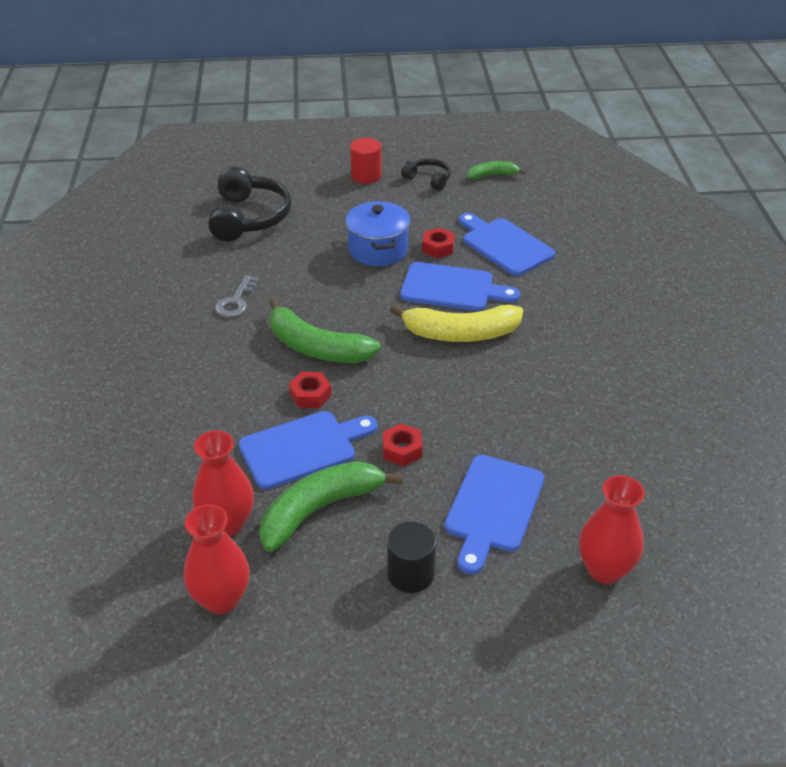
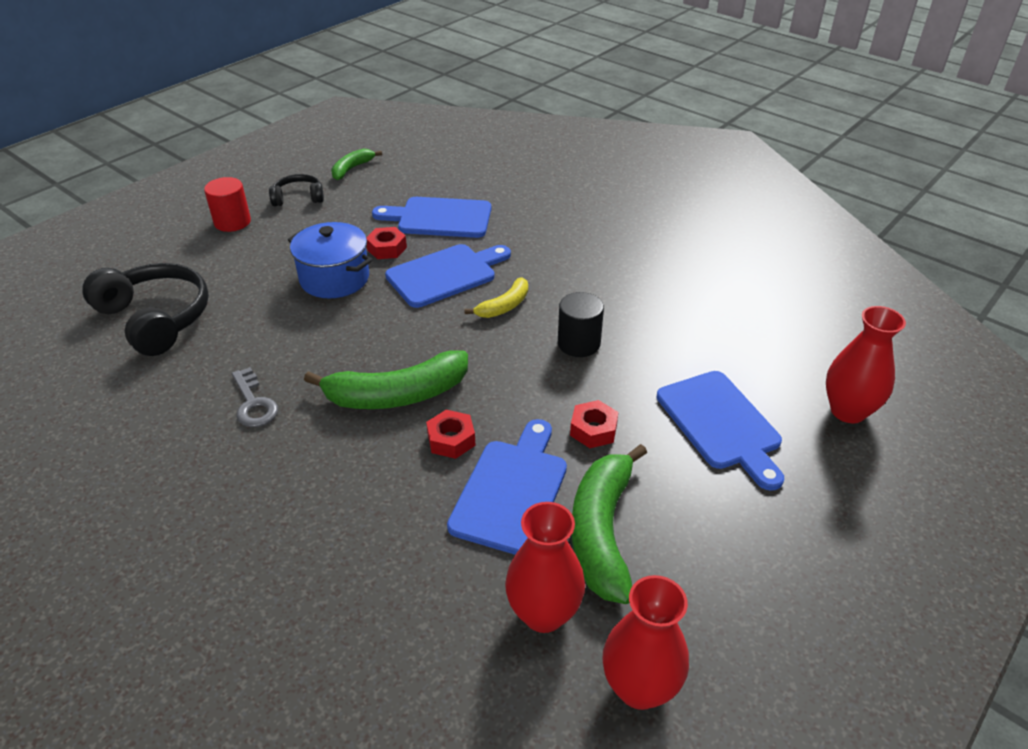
camera: 45 degrees left, 0 degrees up
(410, 574) = (743, 524): black cylinder -> black cylinder (578, 343)
(460, 333) = (504, 306): yellow banana -> yellow banana, size x0.55

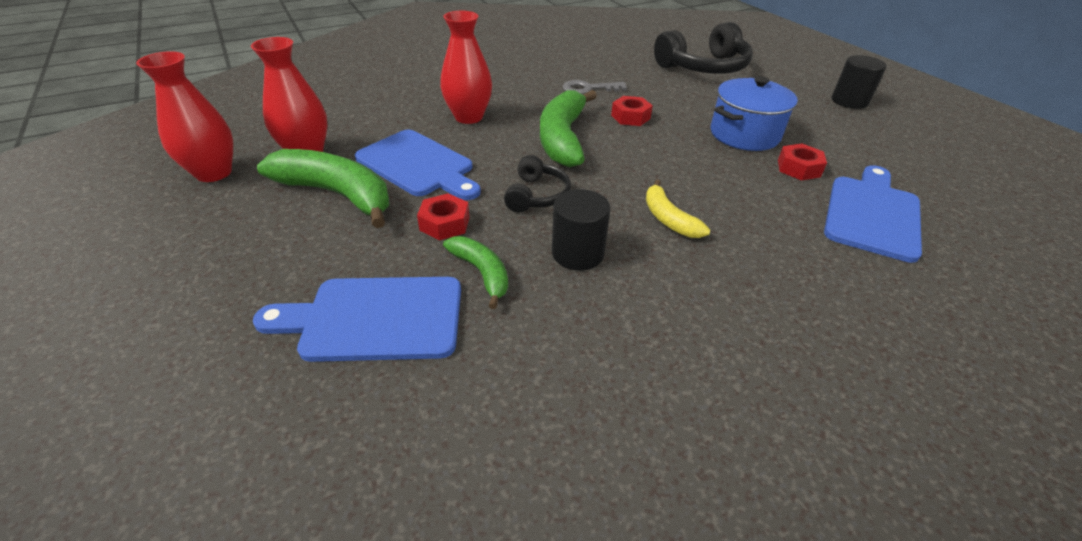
camera: 110 degrees right, 0 degrees up
(232, 222) = (849, 101): red cylinder -> black cylinder
(298, 198) = (905, 135): black headphones -> black headphones (537, 195)
(352, 169) = (990, 174): green banana -> green banana (481, 273)
(446, 274) = (741, 194): blue cutting board -> none
(451, 440) = (494, 151): red nut -> red nut (630, 117)
(848, 411) = (275, 478): red vase -> red vase (468, 117)

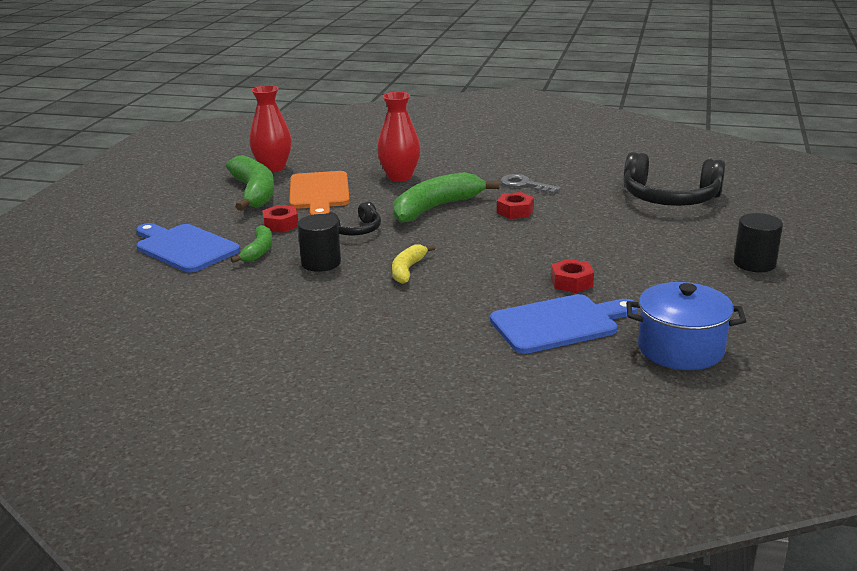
camera: 45 degrees right, 15 degrees down
(214, 173) = (215, 163): red vase -> none
(418, 165) = (319, 193): blue cutting board -> orange cutting board
(744, 134) = (581, 250): blue pot -> blue pot (680, 349)

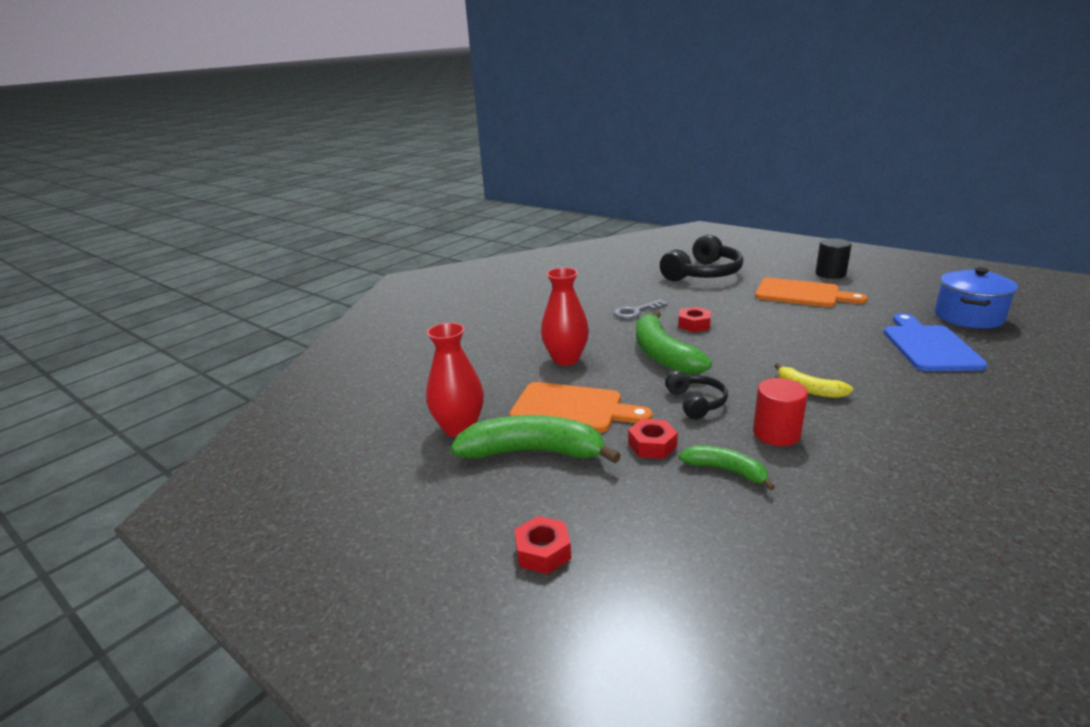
camera: 65 degrees left, 0 degrees up
(184, 247) = (688, 531): blue cutting board -> none
(321, 263) = (776, 433): black cylinder -> red cylinder
(571, 282) = (851, 329): red nut -> red nut (543, 552)
(659, 252) = (802, 294): none -> orange cutting board

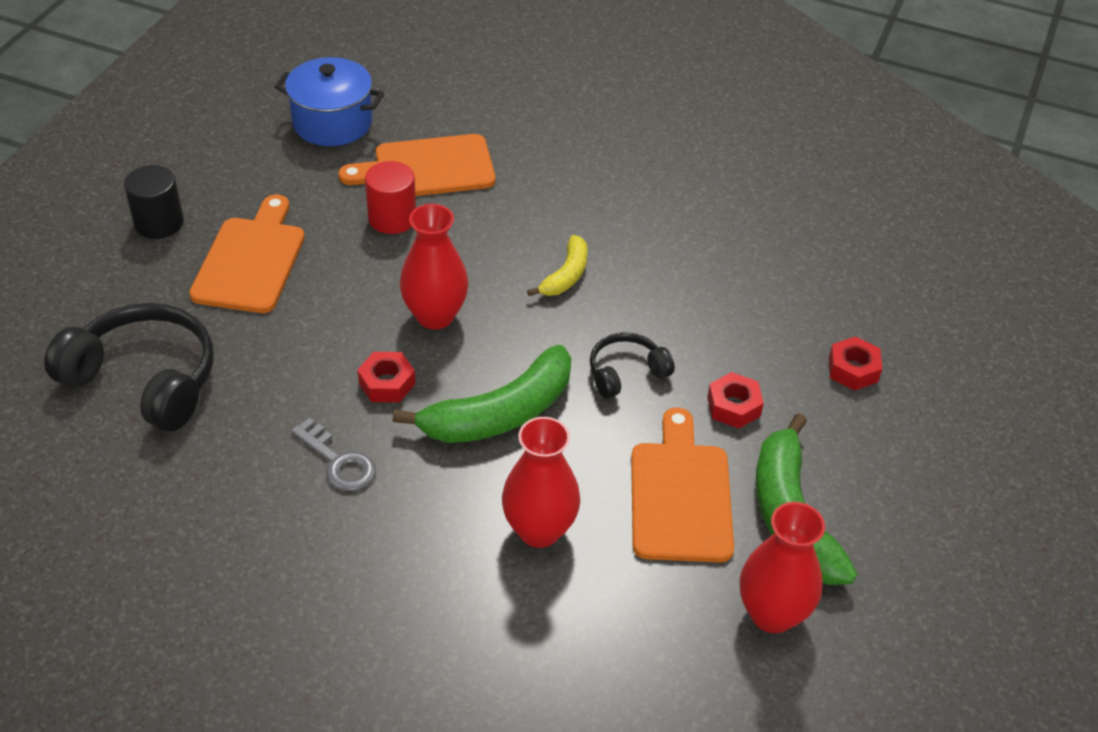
camera: 110 degrees left, 20 degrees up
(543, 552) = (940, 471): red nut -> red nut (853, 369)
(726, 470) = (756, 345): green banana -> none
(756, 340) = (435, 316): none -> red vase
(776, 433) = (672, 306): red cylinder -> red cylinder (392, 218)
(929, 346) = (427, 168): blue cutting board -> orange cutting board

